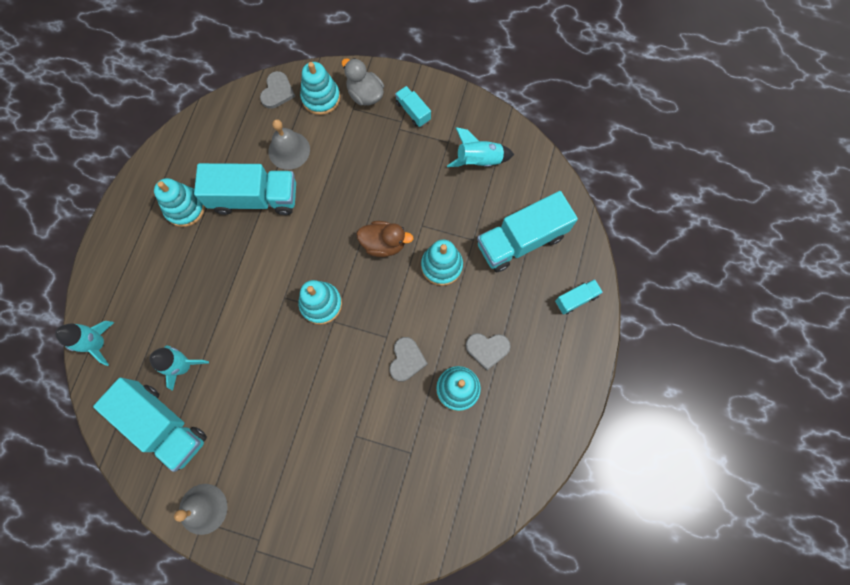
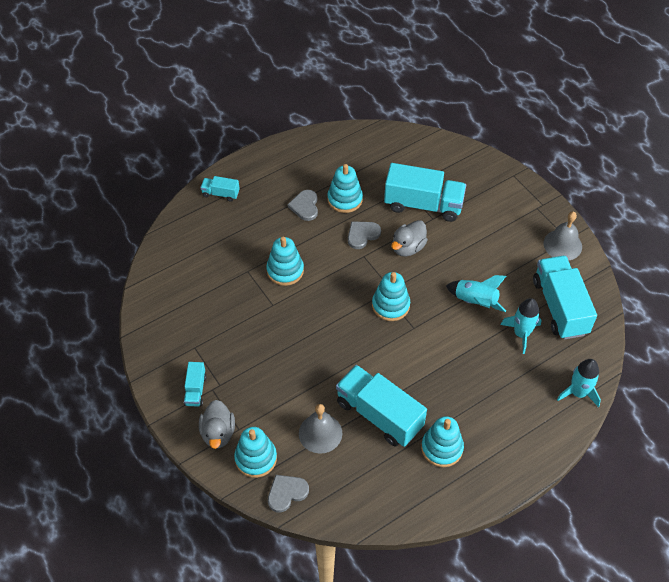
camera: 140 degrees left, 20 degrees down
(353, 380) = (408, 247): none -> grey duck
(384, 244) = (311, 312): brown duck -> none
(479, 160) = (187, 317): turquoise rocket -> turquoise rocket (475, 301)
(487, 349) = (305, 206): grey heart -> grey heart turned 135 degrees counterclockwise
(521, 240) = (216, 248): turquoise truck -> turquoise truck (423, 205)

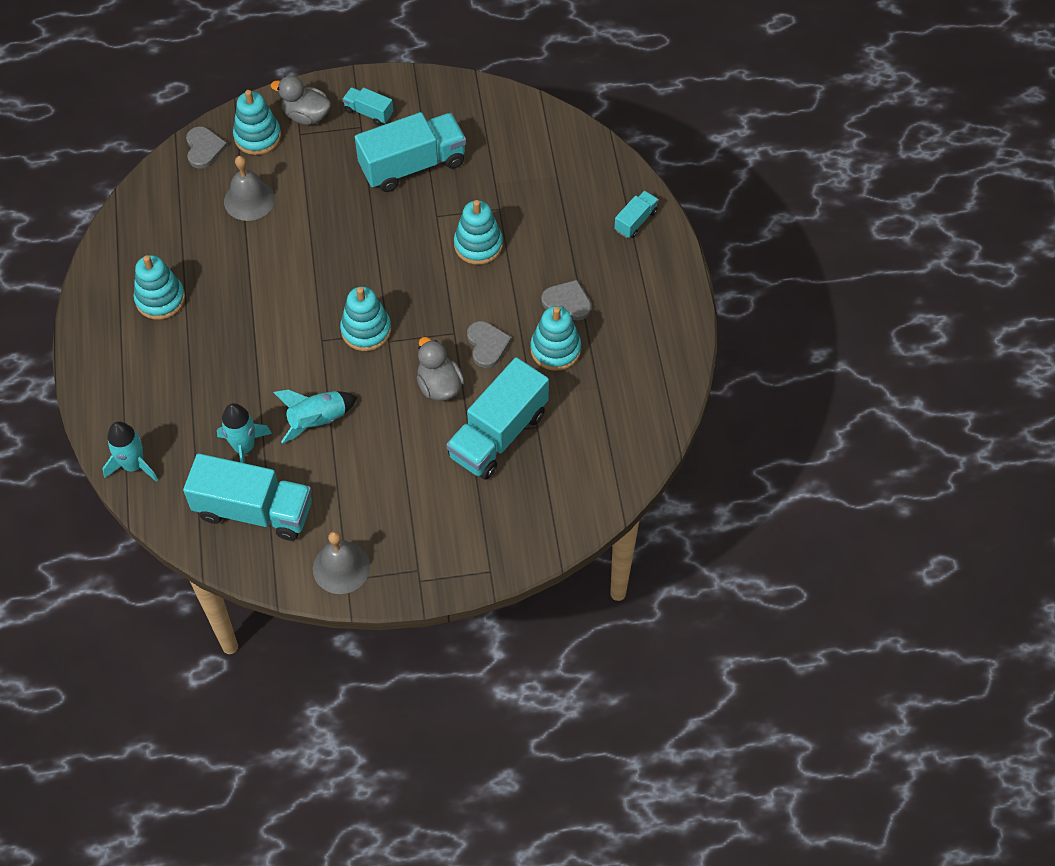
camera: 115 degrees right, 5 degrees up
(379, 415) = (235, 260): turquoise truck -> turquoise truck (413, 165)

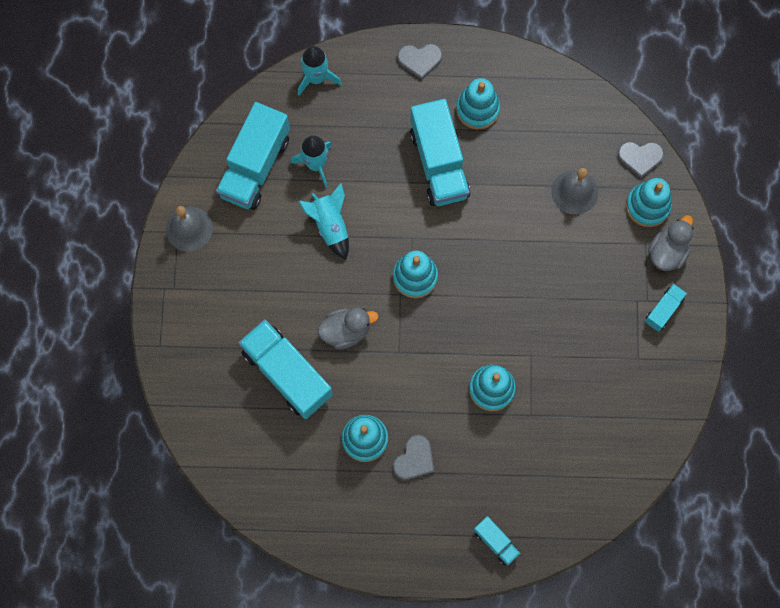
camera: 100 degrees right, 15 degrees up
(413, 165) = (593, 342): turquoise truck -> turquoise truck (439, 163)
(487, 345) = (380, 379): grey heart -> grey heart (420, 60)

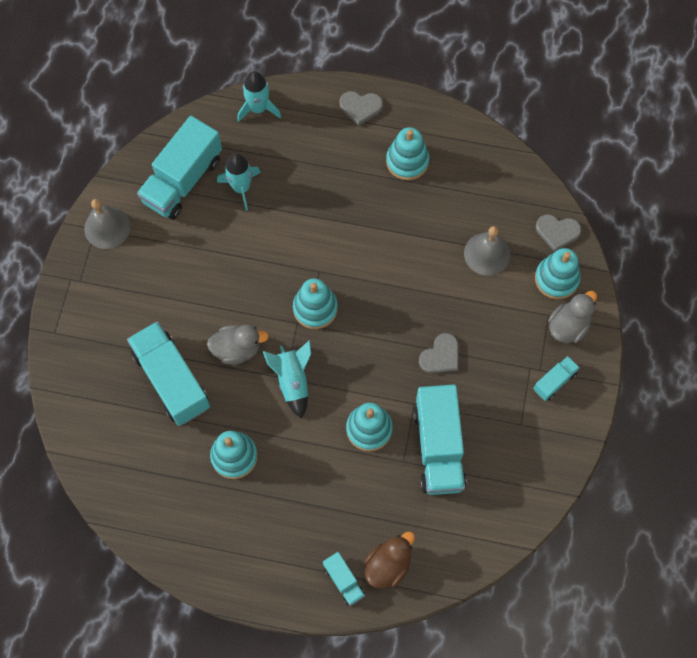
camera: 10 degrees right, 5 degrees down
(330, 226) = (243, 247): turquoise rocket -> turquoise rocket (292, 381)
(414, 459) = (279, 484): grey heart -> grey heart (440, 356)
(439, 163) = (359, 205): turquoise truck -> turquoise truck (438, 447)
(535, 519) = (388, 565): none -> brown duck

